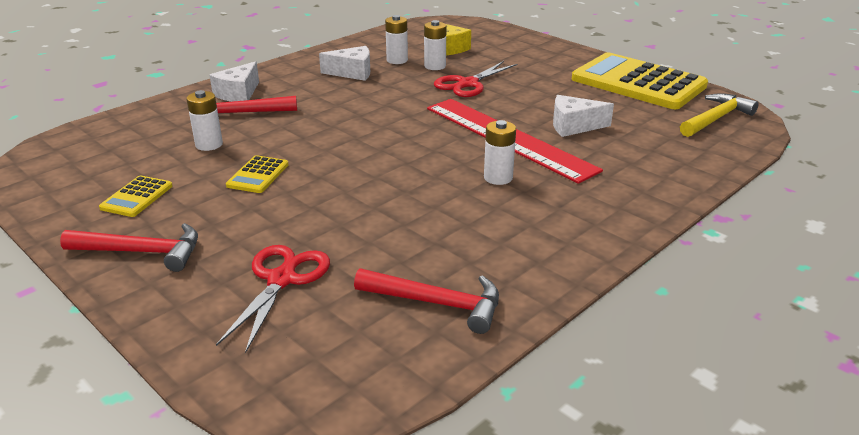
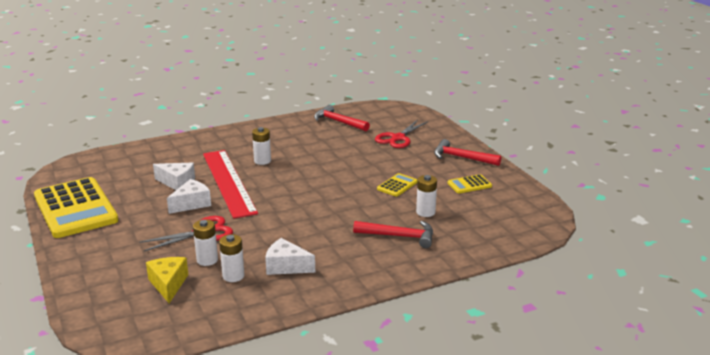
camera: 160 degrees left, 5 degrees down
(137, 197) = (469, 184): yellow calculator -> yellow calculator turned 150 degrees counterclockwise
(239, 93) = (396, 259): white cheese -> white cheese (191, 204)
(716, 118) = (82, 172): yellow hammer -> none

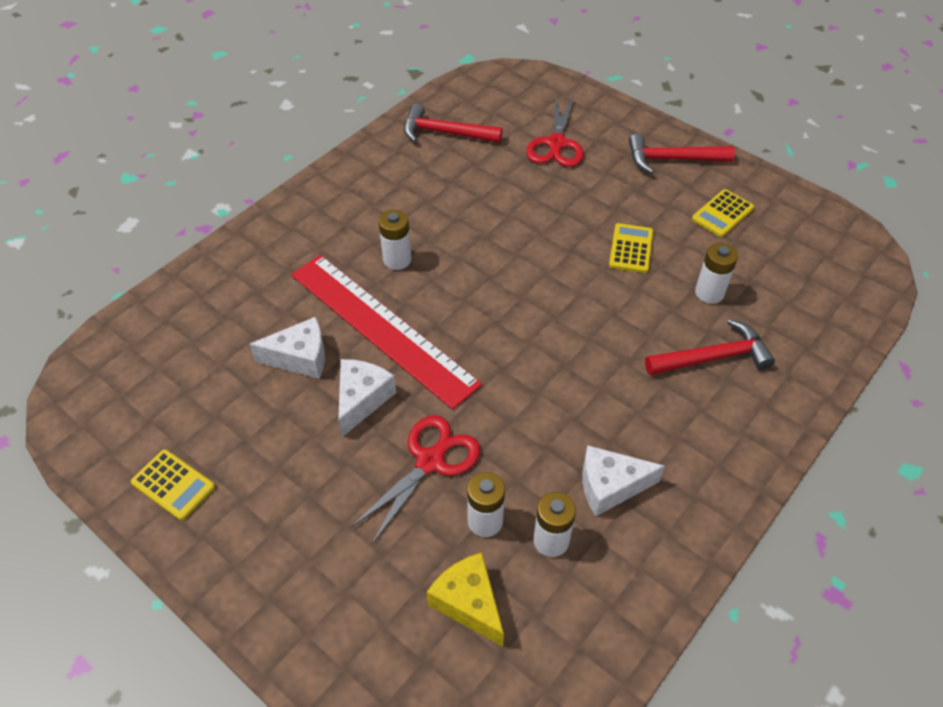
camera: 25 degrees left, 25 degrees up
(75, 208) = (173, 485): yellow calculator -> yellow calculator, size x0.42

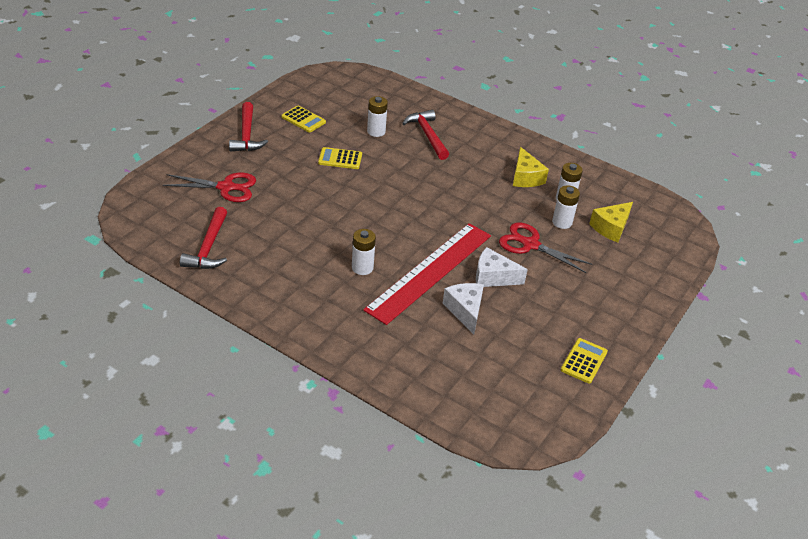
camera: 100 degrees left, 10 degrees down
(610, 486) = (525, 177): white cheese -> yellow cheese

